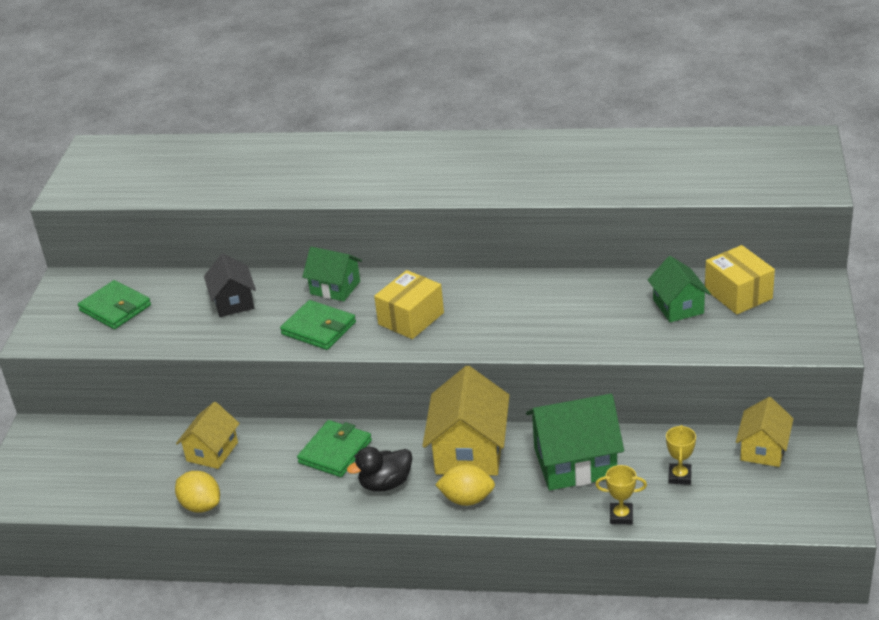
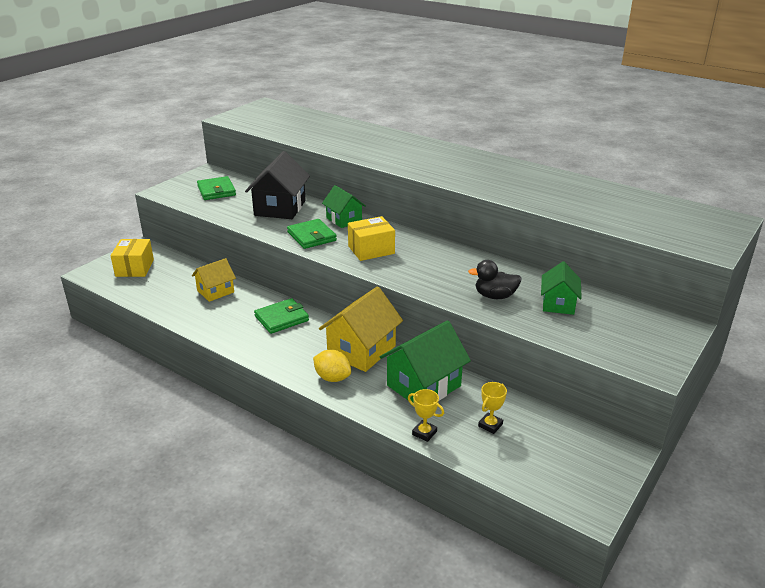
camera: 25 degrees right, 5 degrees down
(201, 505) = (179, 317): yellow lemon -> none
(233, 302) = (280, 208): black house -> black house, size x1.64
(385, 484) = (292, 348): black duck -> black duck (495, 296)
(575, 463) = (424, 385): green house -> green house turned 60 degrees counterclockwise
(738, 294) = (612, 312): yellow box -> yellow box (134, 268)
(763, 449) = (570, 434): yellow house -> none

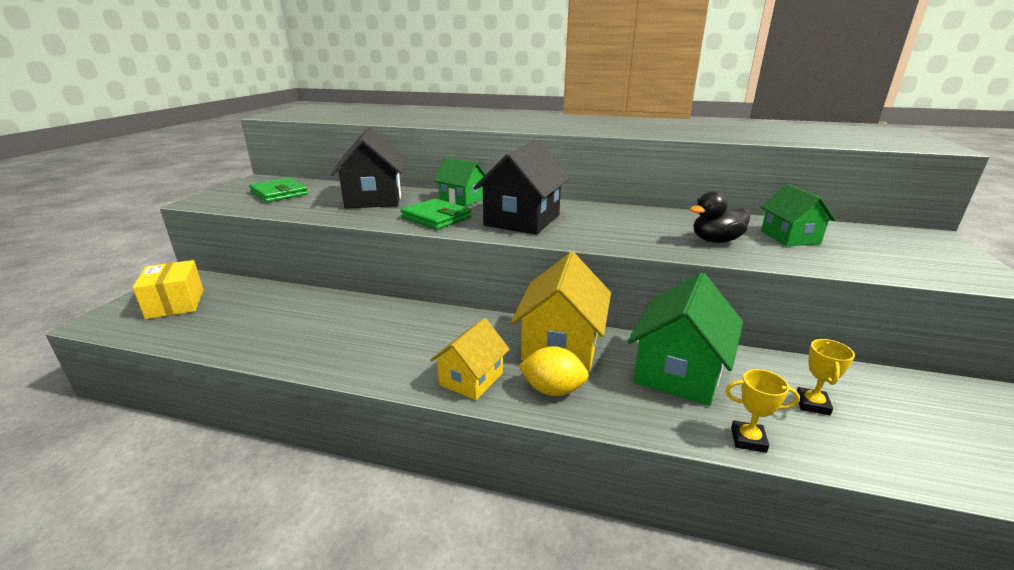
camera: 20 degrees left, 5 degrees down
(215, 291) = (312, 312): yellow house -> yellow house (471, 379)
(281, 318) = (425, 327): green wallet -> none
(371, 250) = (522, 220): yellow box -> black house

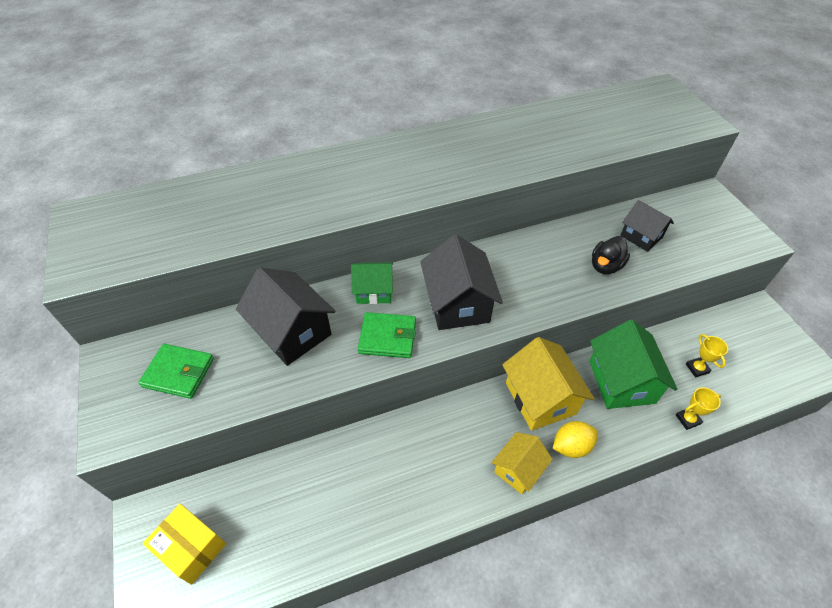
camera: 35 degrees left, 25 degrees up
(471, 379) = (518, 469): yellow house -> yellow house turned 45 degrees clockwise
(790, 237) = (641, 236): green house -> black house

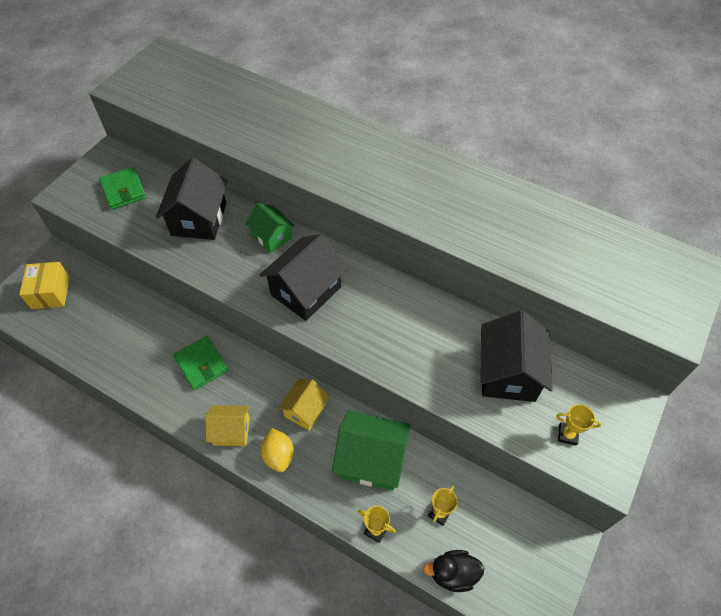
camera: 50 degrees right, 5 degrees up
(387, 337) = (239, 271): green wallet -> green wallet (201, 364)
(540, 398) = (305, 410): yellow house -> yellow house, size x0.61
(571, 446) = (279, 455): yellow lemon -> yellow lemon turned 45 degrees clockwise
(605, 266) = (442, 364): black duck -> black duck (453, 574)
(621, 381) = (371, 459): green house -> green house turned 60 degrees clockwise
(641, 236) = (508, 373): black house -> black house, size x1.64
(715, 240) = (567, 435): none -> yellow trophy

